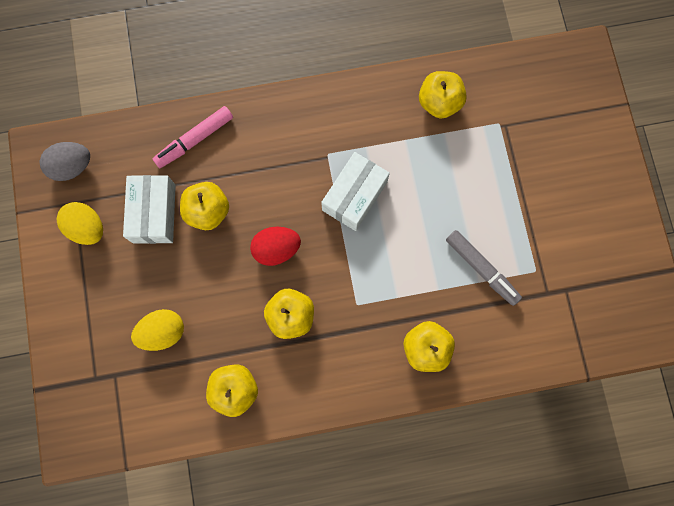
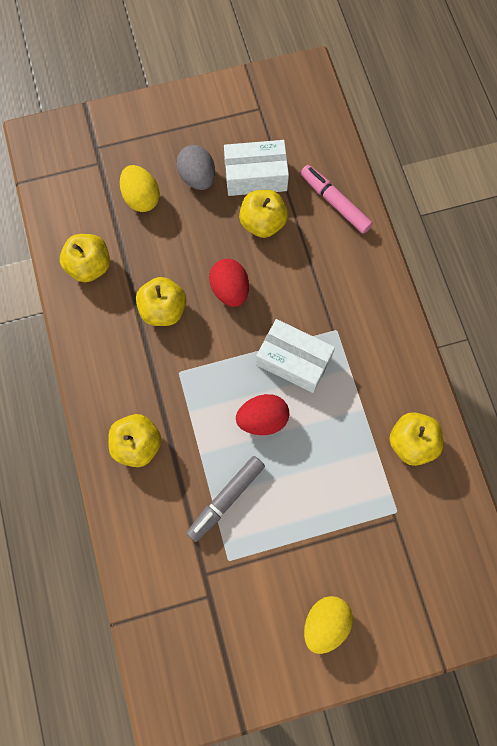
camera: 85 degrees right, 5 degrees down
(72, 166) = (294, 101): grey egg -> grey egg (197, 177)
(87, 228) = (236, 122): yellow egg -> yellow egg (325, 623)
(409, 229) = (262, 419): none -> red egg

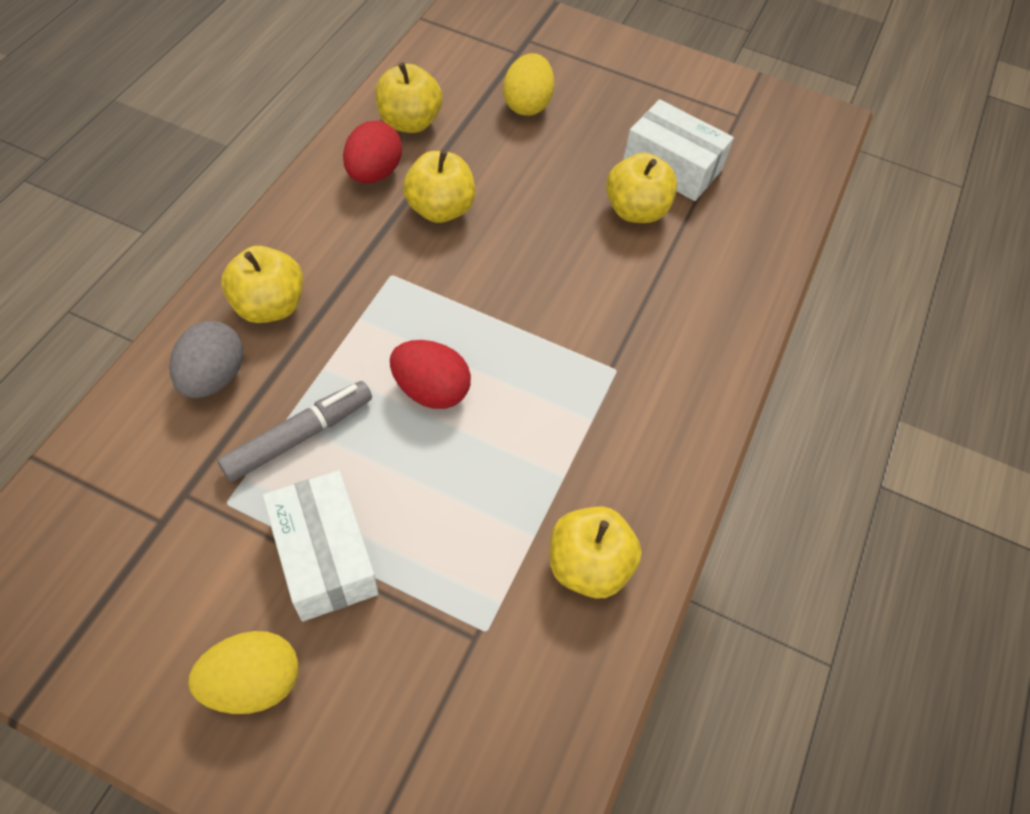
camera: 35 degrees right, 15 degrees down
(197, 177) = (605, 126): grey egg -> grey egg (213, 377)
(226, 499) = (298, 436): grey marker -> grey marker turned 150 degrees clockwise
(230, 290) = (532, 243): red egg -> red egg (374, 173)
(293, 361) = (531, 361): white box -> white box (324, 556)
(335, 203) = (742, 249): pink marker -> none

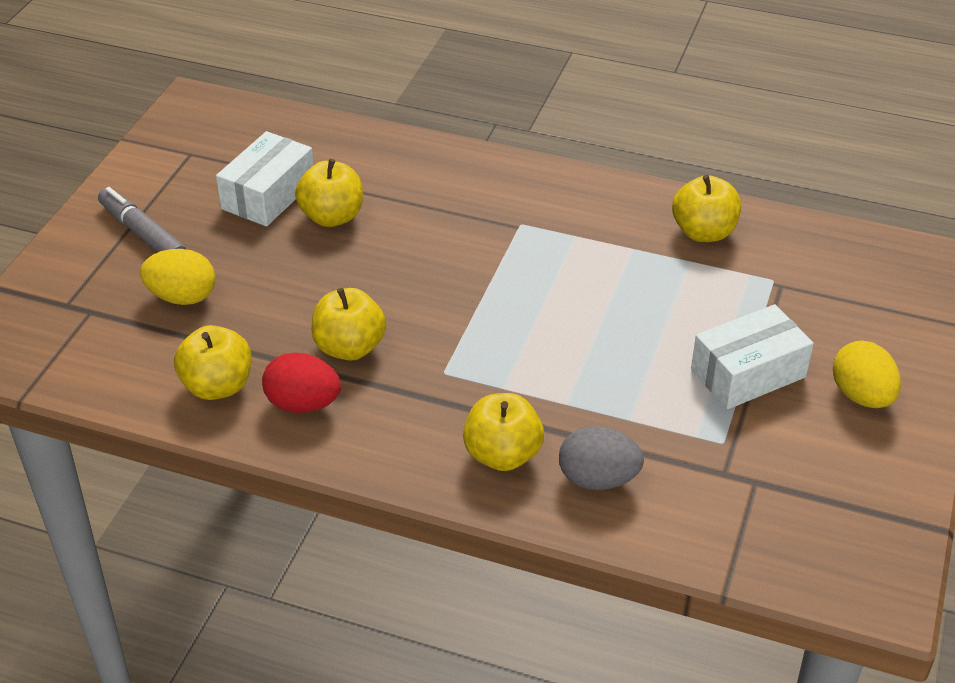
camera: 90 degrees left, 15 degrees down
(298, 436) = (644, 407): grey marker -> grey marker (143, 234)
(431, 390) = (572, 330): red egg -> none

